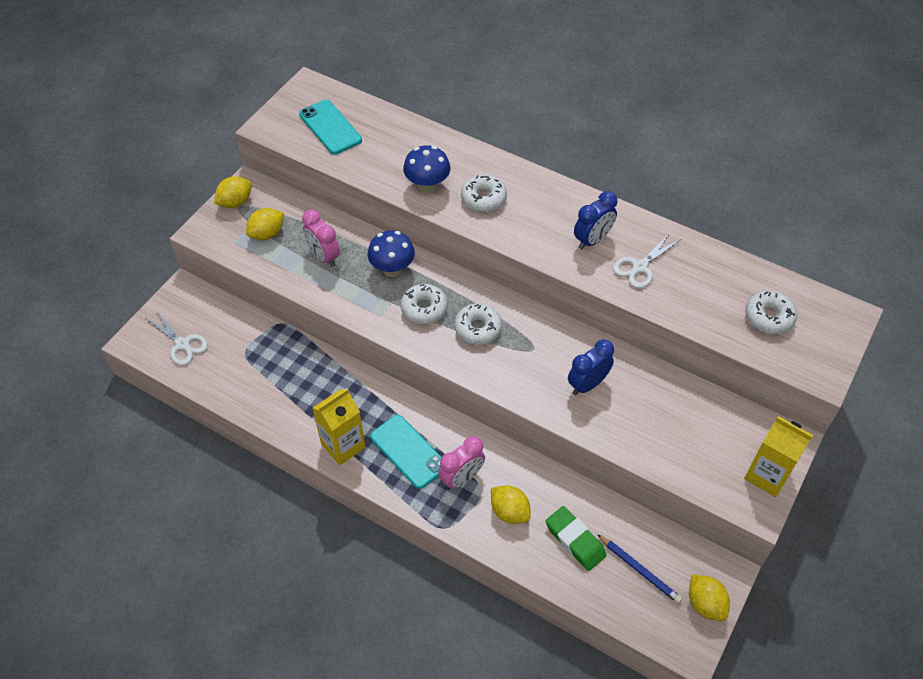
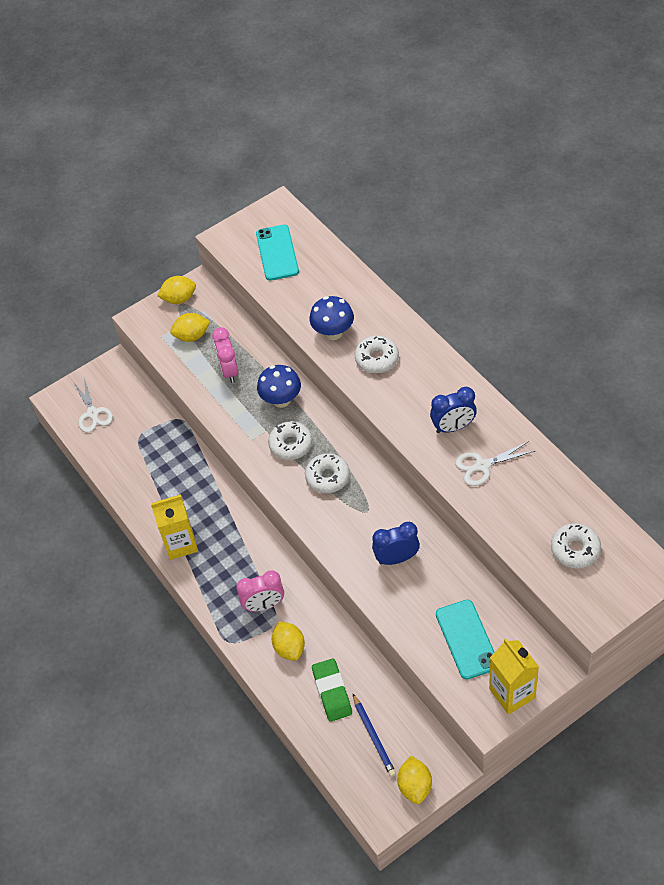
camera: 30 degrees right, 0 degrees up
(408, 451) = (231, 567): turquoise phone -> turquoise phone (466, 639)

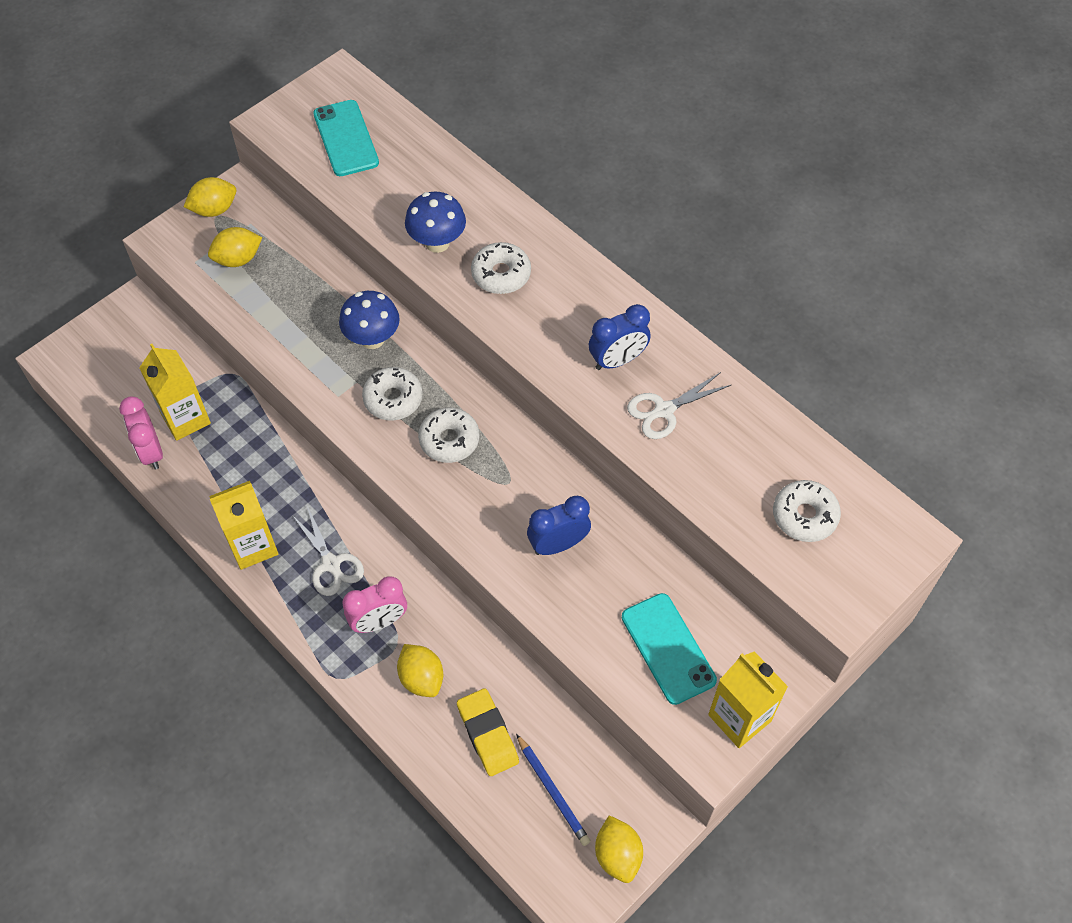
camera: 15 degrees left, 5 degrees up
(92, 413) = (108, 374): white scissors -> white scissors (331, 564)
(143, 449) = (185, 418): none -> yellow carton
(229, 371) = (296, 303): pink clock -> pink clock (151, 451)
(332, 692) = (487, 734): green eraser -> yellow eraser

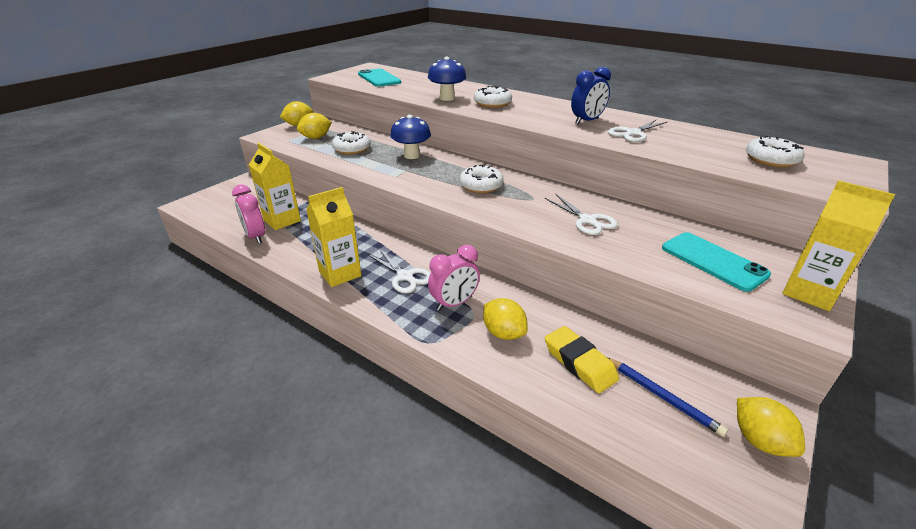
camera: 10 degrees left, 25 degrees down
(393, 399) = (434, 174): white donut -> white donut (352, 149)
(558, 544) = (587, 220): blue clock -> white scissors

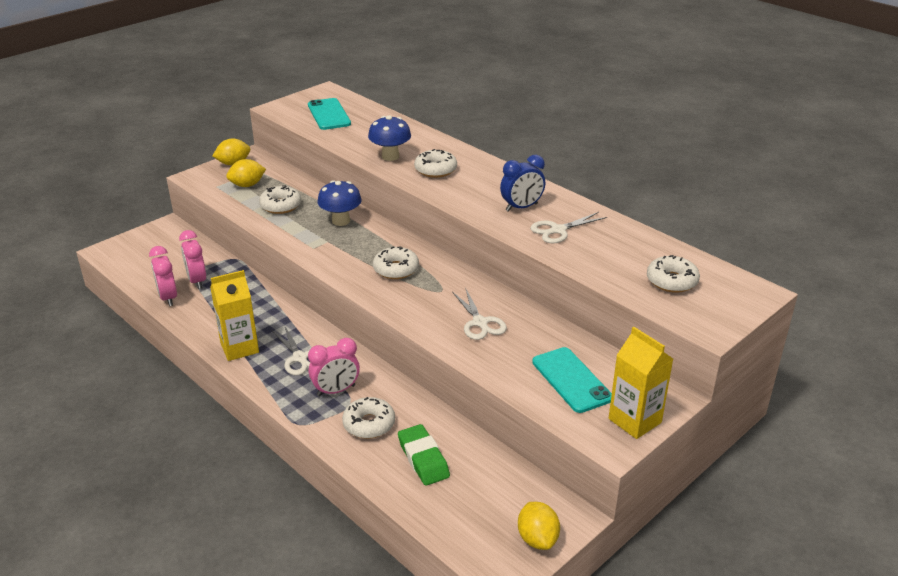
camera: 10 degrees right, 0 degrees up
(282, 220) = (197, 281): yellow carton -> pink clock
(503, 333) = (369, 424): yellow lemon -> white donut
(579, 363) = (423, 459): yellow eraser -> green eraser
(663, 397) = (479, 496): blue pencil -> none

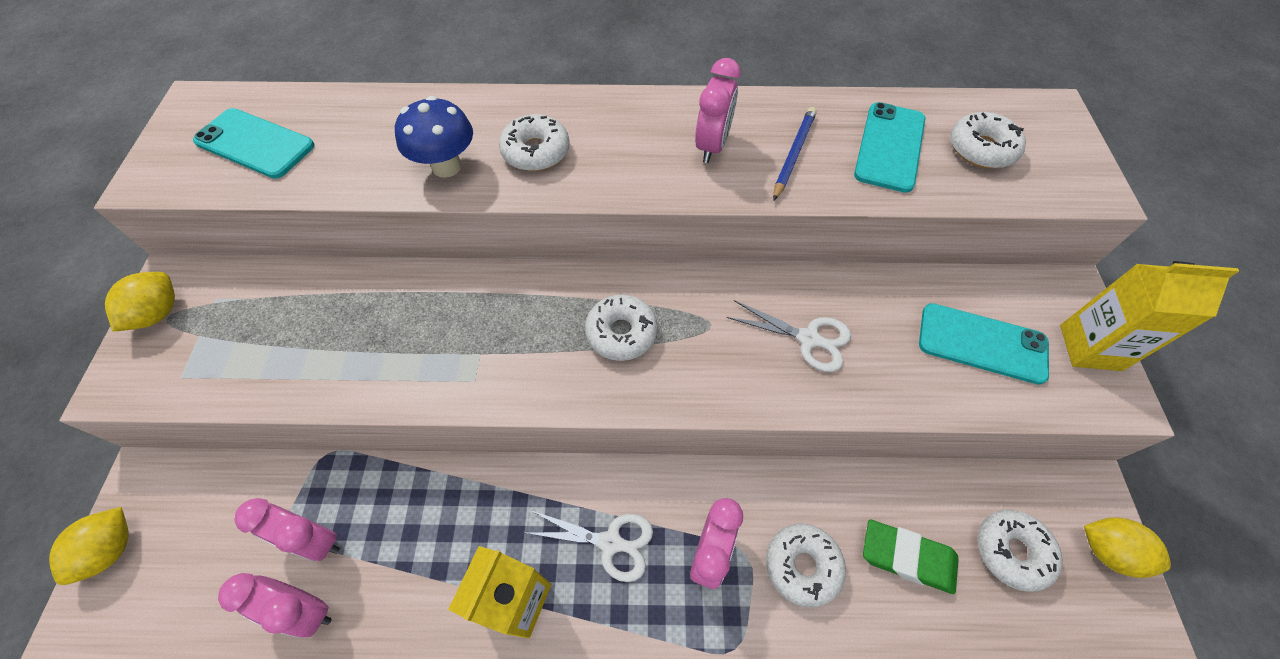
camera: 45 degrees left, 25 degrees up
(247, 185) = (233, 339): yellow lemon -> yellow lemon (112, 550)
(280, 206) = (334, 340): white donut -> white donut (1011, 551)
(341, 221) = (454, 305): blue mushroom -> none
(521, 207) = (712, 146): blue clock -> pink clock
(558, 230) = (793, 154): white scissors -> blue pencil
(617, 254) = (890, 147): none -> turquoise phone

